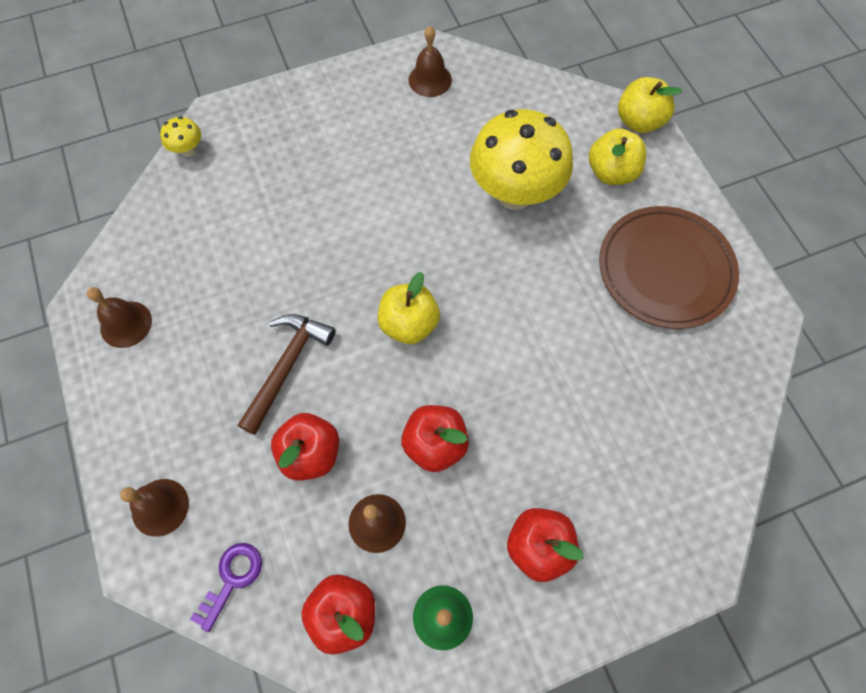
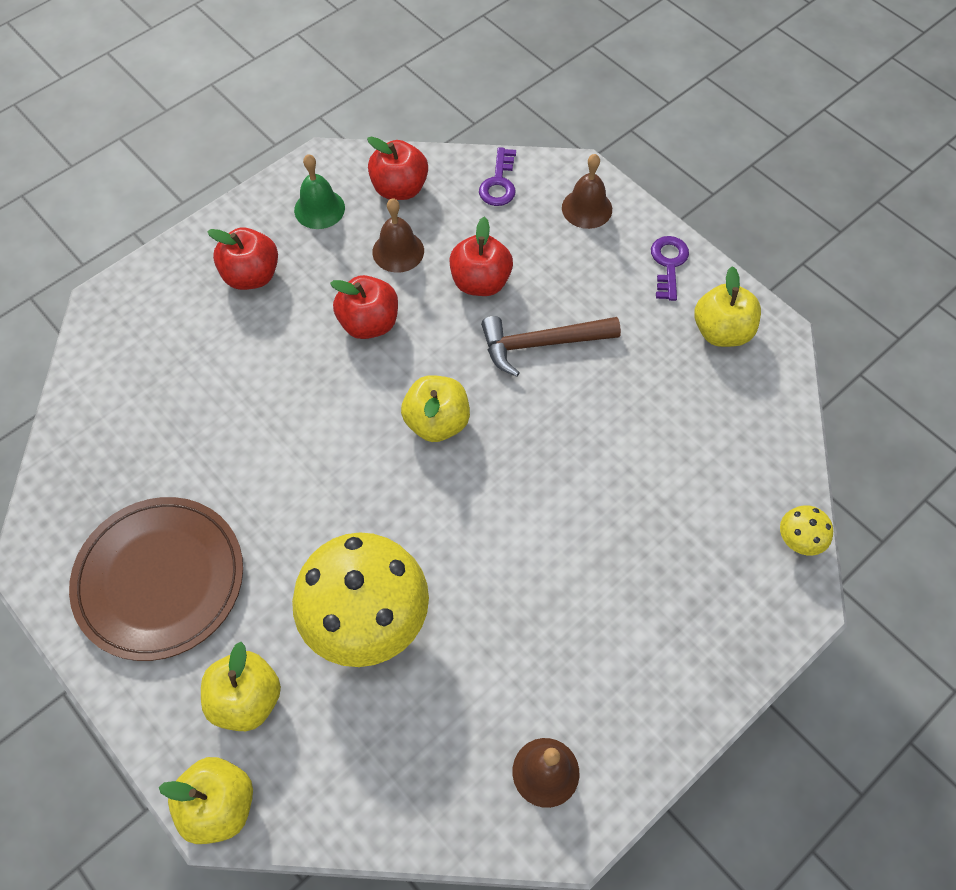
camera: 160 degrees right, 5 degrees down
(124, 409) = (668, 264): none -> purple key
(126, 324) = (721, 331): brown bell -> yellow apple
(287, 366) = (541, 344): brown hammer -> brown hammer turned 75 degrees clockwise

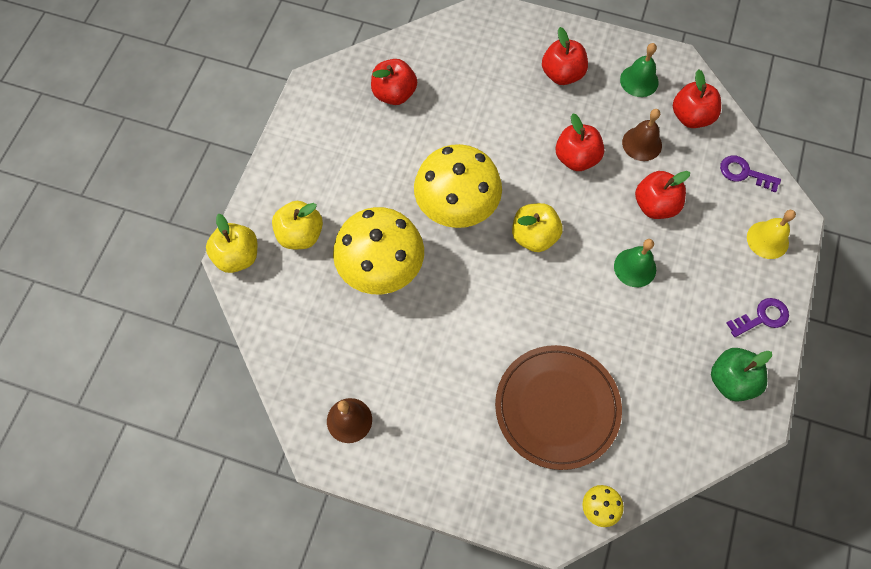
camera: 60 degrees right, 5 degrees up
(130, 470) = (394, 94): none -> red apple
(160, 579) = (341, 149): brown plate -> brown plate (557, 407)
(344, 487) = (456, 210): none -> yellow mushroom
(499, 183) = (744, 173): purple key -> purple key turned 45 degrees clockwise
(541, 344) = (635, 267): brown hammer -> green bell
(587, 208) = (767, 240): brown bell -> yellow bell
(721, 331) = (731, 381): yellow apple -> green apple

